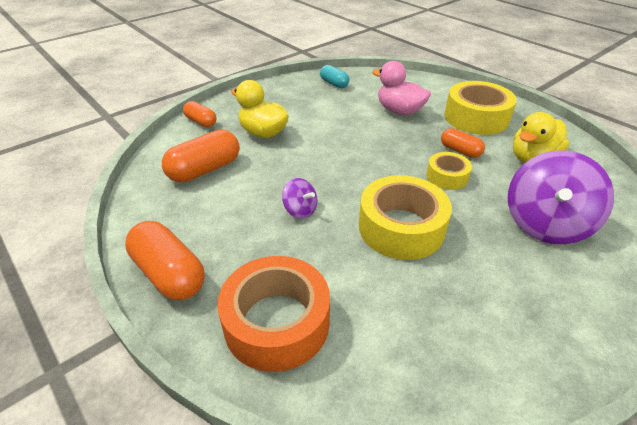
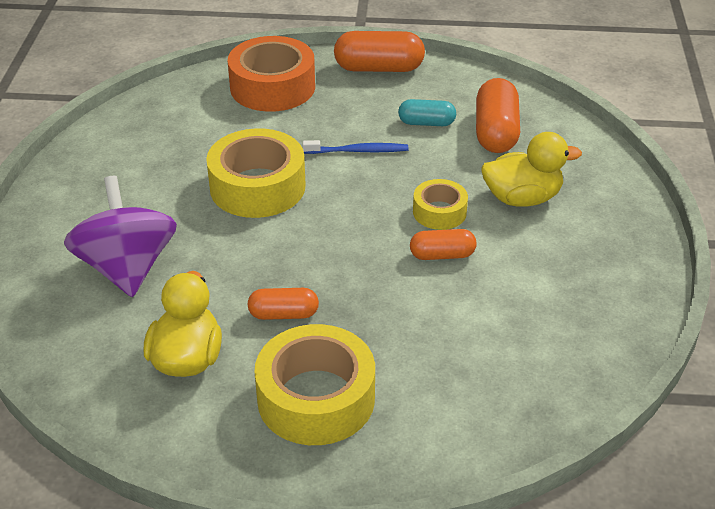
camera: 135 degrees right, 0 degrees up
(201, 122) = (605, 170): orange capsule -> orange capsule (442, 255)
(300, 210) = (358, 151): purple spinning top -> blue toothbrush
(334, 83) = (588, 336): turquoise capsule -> turquoise capsule (426, 123)
(399, 111) = (429, 339): pink duck -> none
(447, 176) = (266, 266): yellow tape -> yellow tape (439, 212)

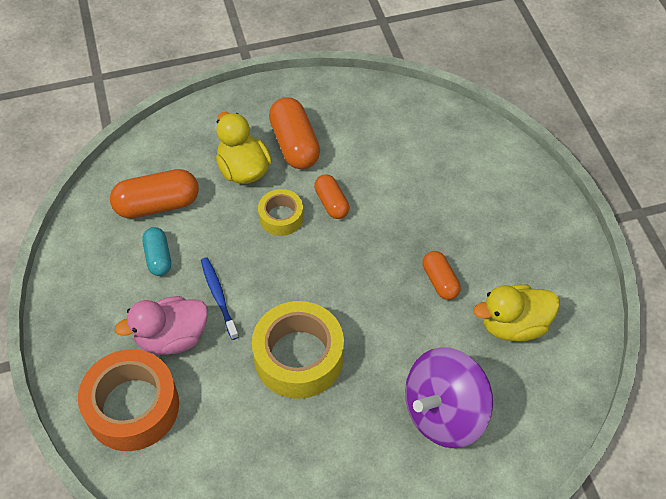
camera: 110 degrees left, 15 degrees up
(316, 398) = (505, 235): yellow tape -> none
(328, 117) = (172, 338): none -> pink duck
(379, 68) = (72, 322): orange capsule -> orange capsule (294, 144)

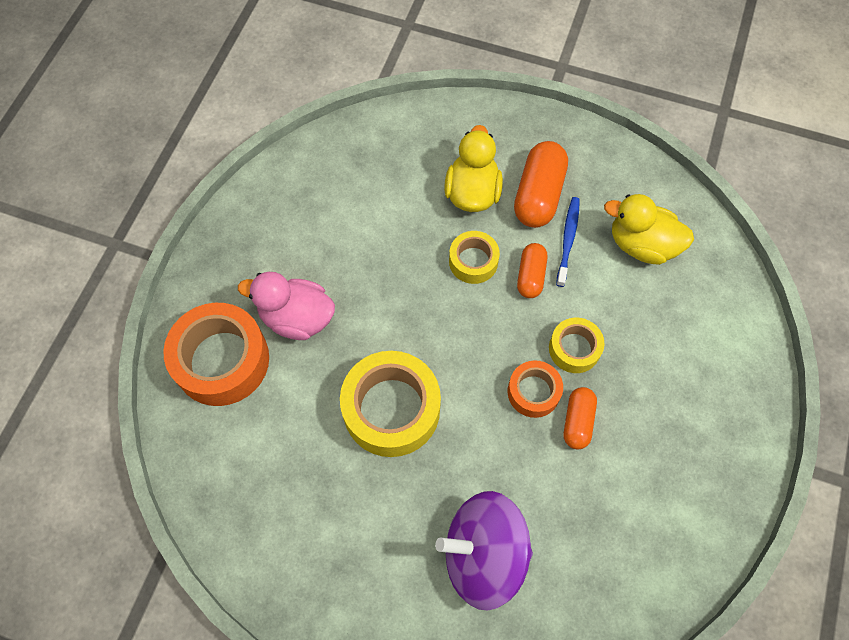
camera: 35 degrees right, 10 degrees up
(157, 205) = (372, 182): orange capsule -> none
(158, 257) = (338, 234): turquoise capsule -> none
(218, 296) = (363, 304): blue toothbrush -> blue toothbrush (568, 239)
(394, 280) = (533, 392): none -> orange tape
(400, 234) = (574, 349): none -> yellow tape
(513, 325) = (617, 514): yellow duck -> yellow duck (641, 245)

